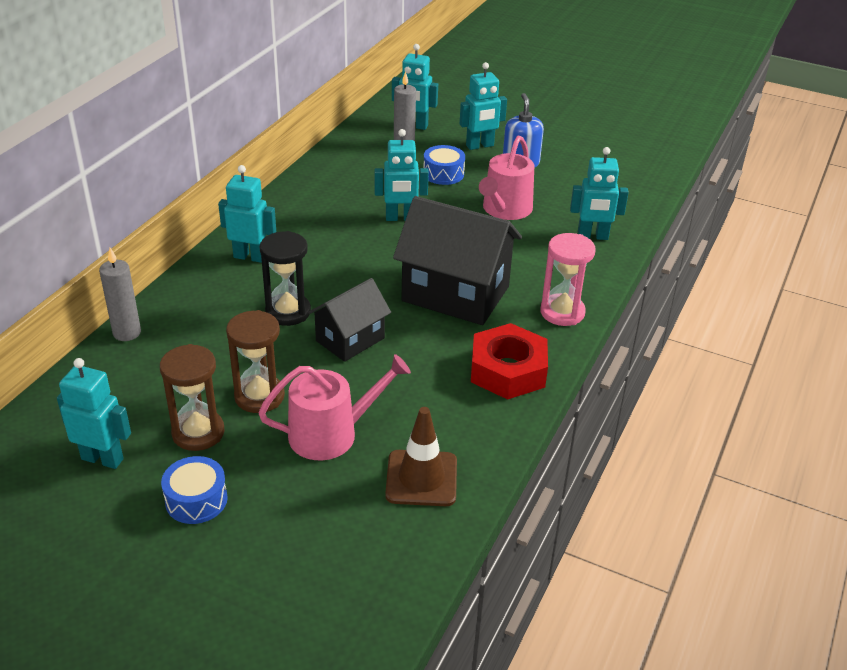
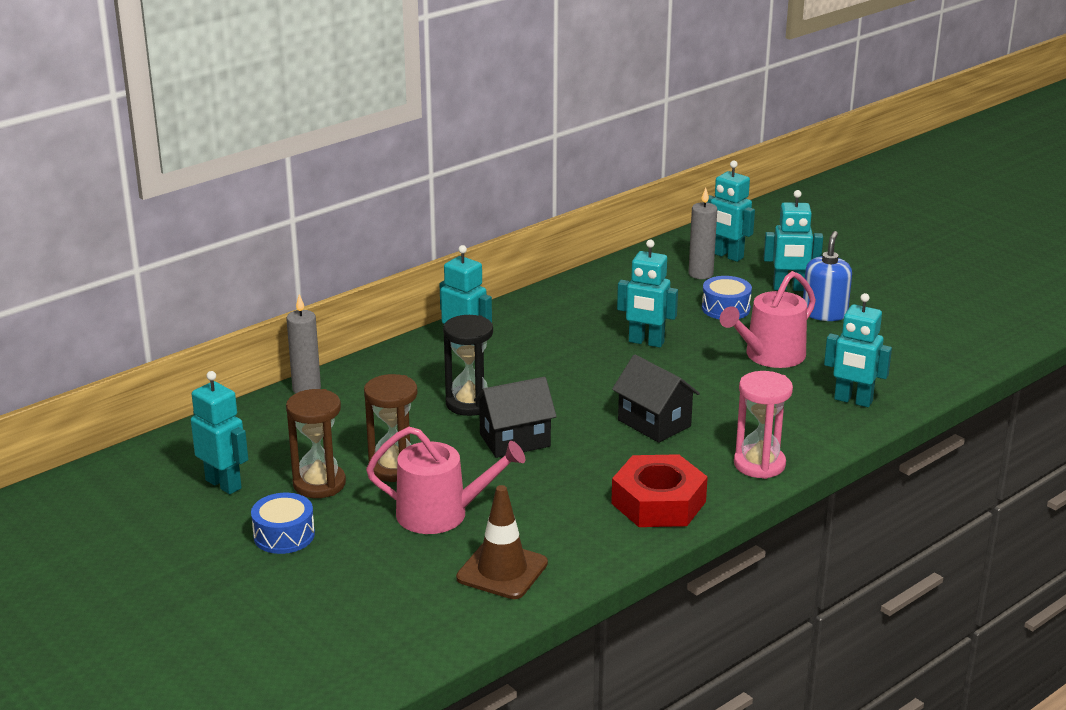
camera: 25 degrees right, 10 degrees down
(455, 294) = (654, 423): black house -> black house, size x0.58

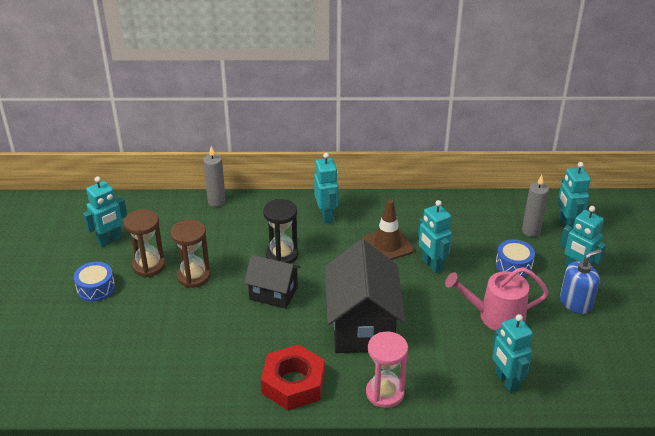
camera: 40 degrees right, 10 degrees up
(224, 484) = (110, 240): turquoise robot -> turquoise robot turned 60 degrees clockwise
(441, 514) = (178, 320): pink watering can -> none
(502, 571) = (160, 376): brown traffic cone -> brown traffic cone (387, 245)
(654, 423) = (362, 326): black house -> black house, size x1.72

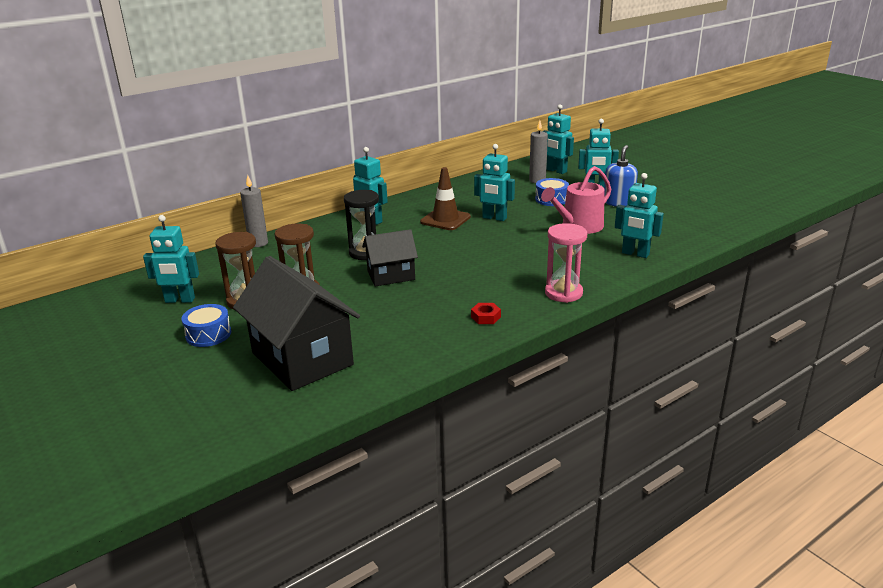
camera: 35 degrees left, 10 degrees down
(110, 240) = (180, 300): turquoise robot -> turquoise robot turned 75 degrees clockwise
(293, 383) = (485, 317): red nut -> red nut, size x0.43
(362, 326) = (491, 266): black house -> black house (302, 359)

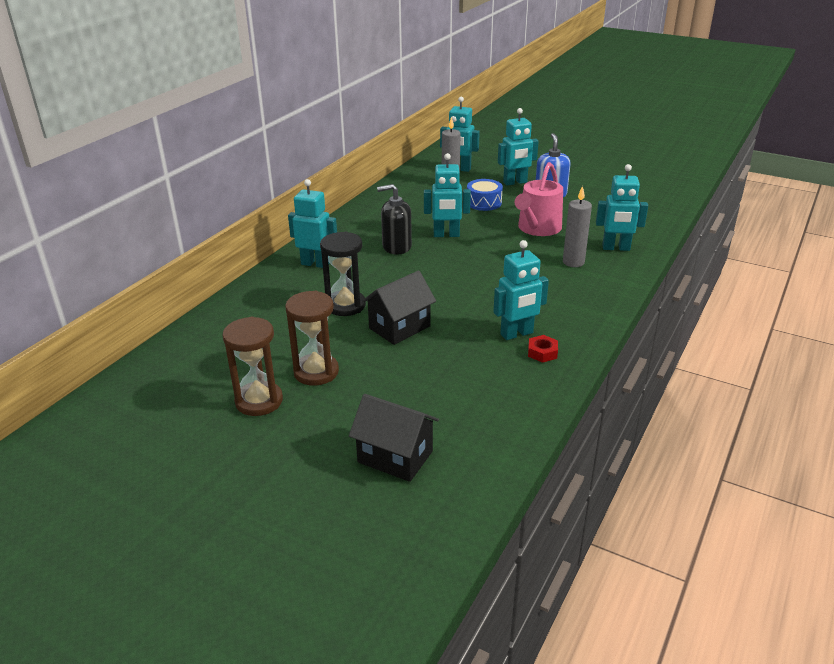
camera: 25 degrees left, 5 degrees up
(180, 300) = (171, 421): turquoise robot -> turquoise robot (517, 334)
(208, 334) = (252, 457): blue drum -> none
(258, 243) = (204, 321): grey candle -> grey candle (573, 262)
(302, 359) = (395, 456): black house -> black house, size x0.58
(445, 219) = (396, 246): brown traffic cone -> black soap dispenser
(563, 293) = (591, 306): pink hourglass -> none

